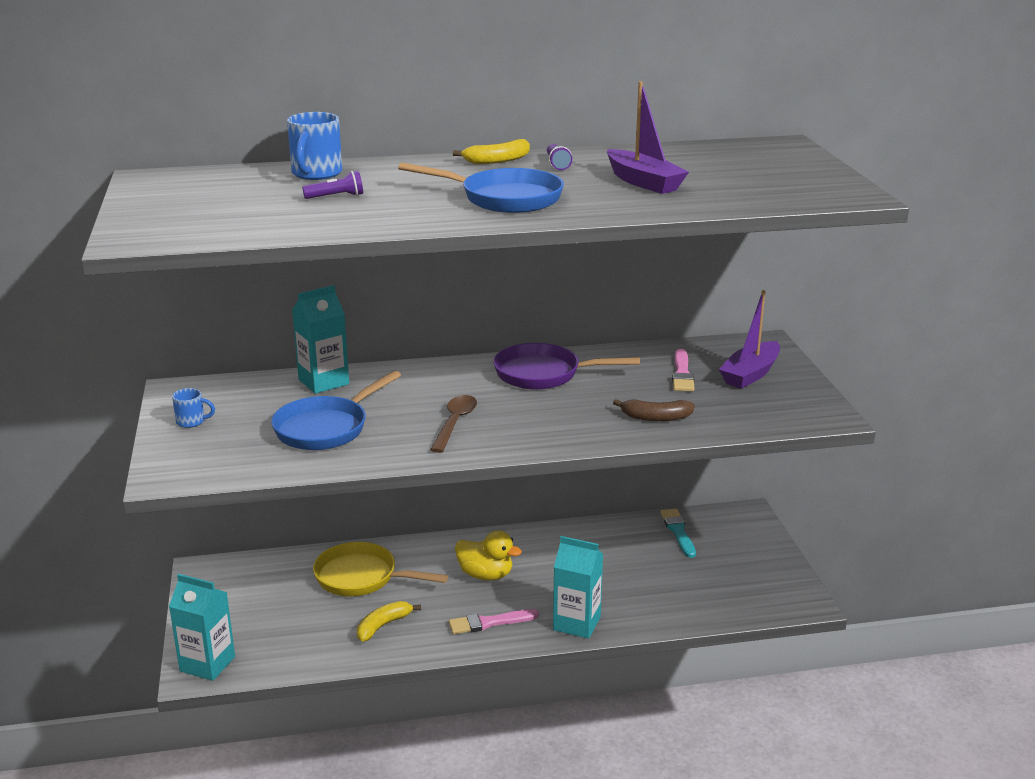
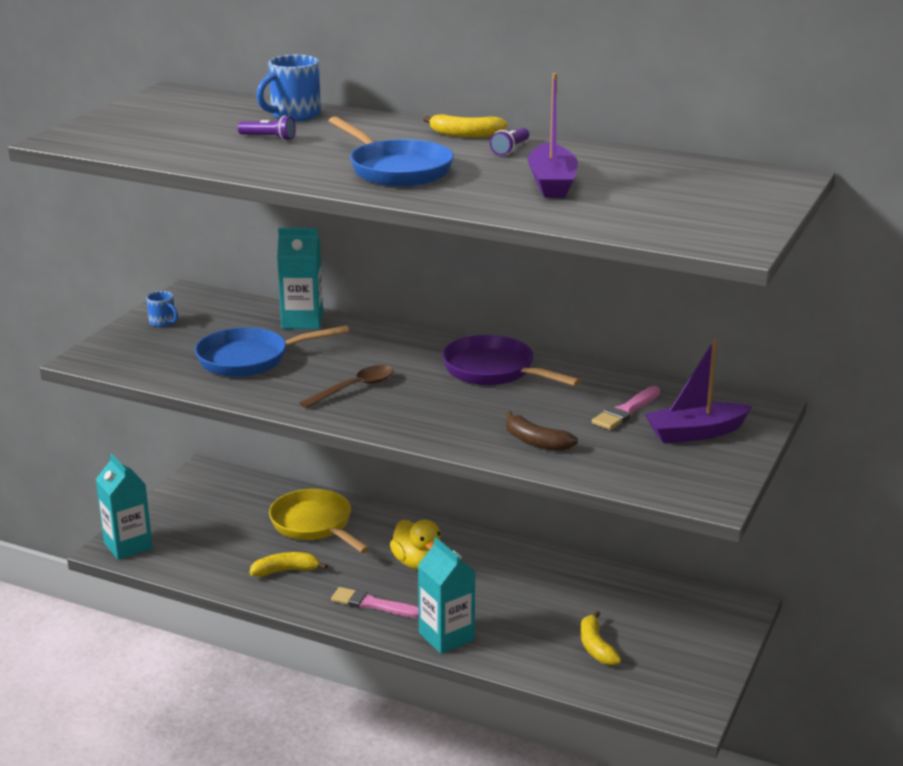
camera: 35 degrees right, 0 degrees up
(678, 531) = (645, 595): turquoise brush -> none
(690, 584) = (596, 647): none -> yellow banana

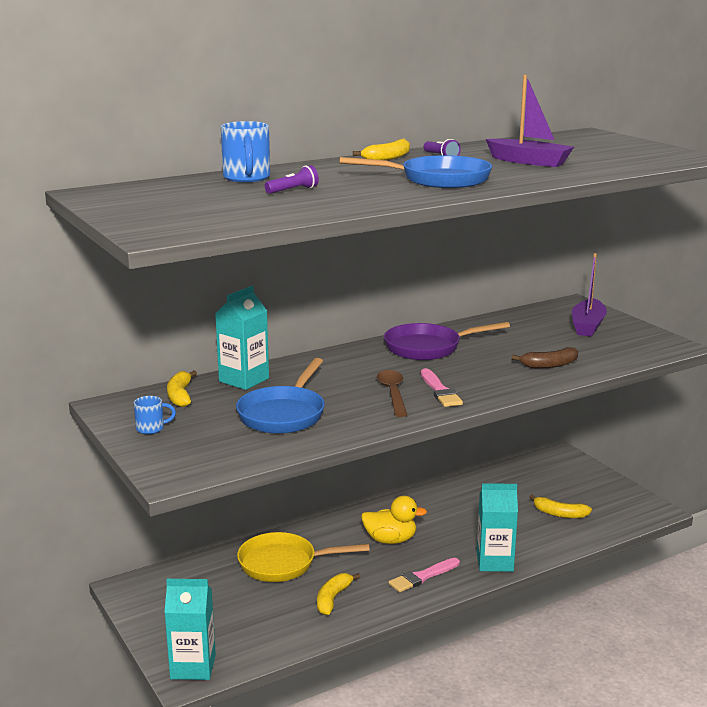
camera: 55 degrees left, 5 degrees down
(237, 310) = (180, 396): none -> yellow banana
(625, 411) = (536, 332): pink brush -> pink brush (440, 391)

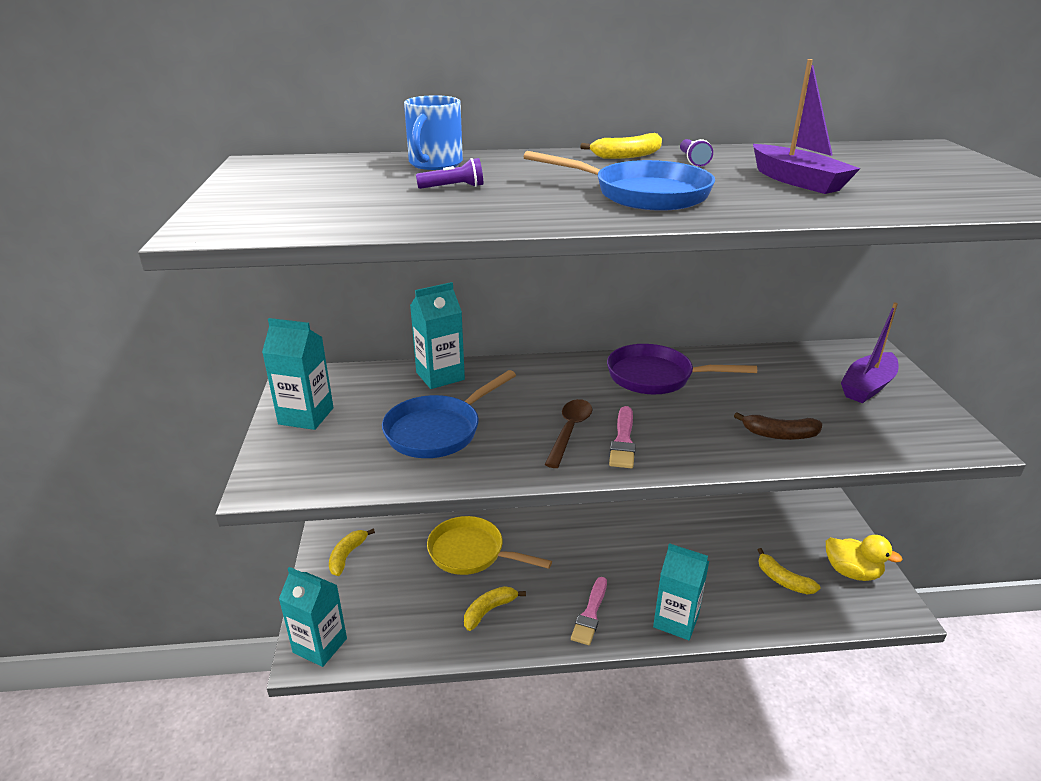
camera: 25 degrees right, 10 degrees up
(151, 428) = (306, 416): blue mug -> turquoise carton
(180, 396) = (367, 382): yellow banana -> yellow banana (347, 556)
(390, 540) = (586, 557): yellow duck -> yellow duck (851, 572)
(422, 577) = (590, 614): pink brush -> pink brush turned 60 degrees counterclockwise

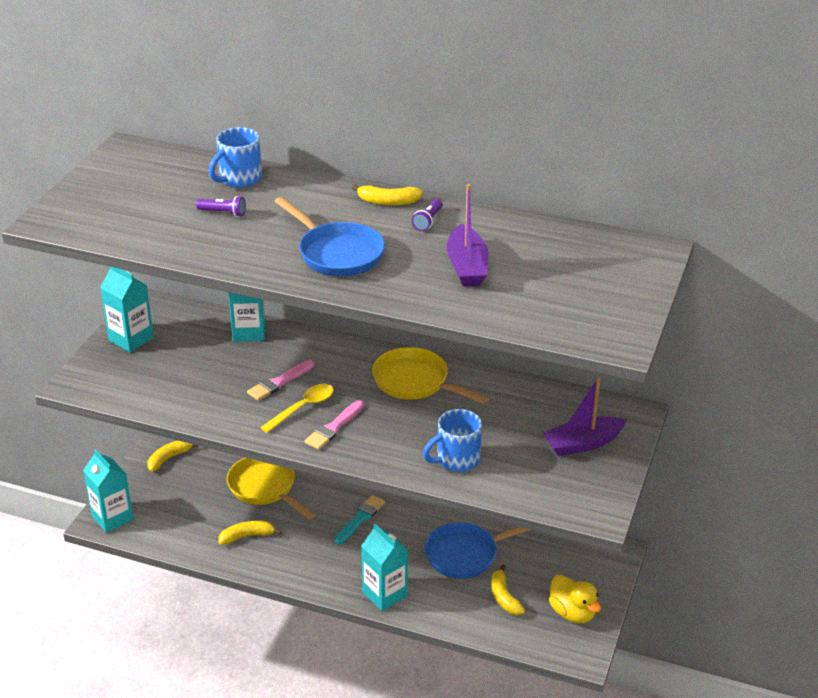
camera: 25 degrees right, 5 degrees up
(438, 431) = (211, 379): blue pan -> blue pan (466, 554)
(570, 431) = (303, 407): brown spoon -> yellow spoon
(588, 551) = (360, 518): none -> turquoise brush
(590, 614) = (322, 566): pink brush -> pink brush (279, 382)
(656, 377) = (415, 382): purple pan -> yellow pan
(779, 435) = (456, 460): brown banana -> blue mug

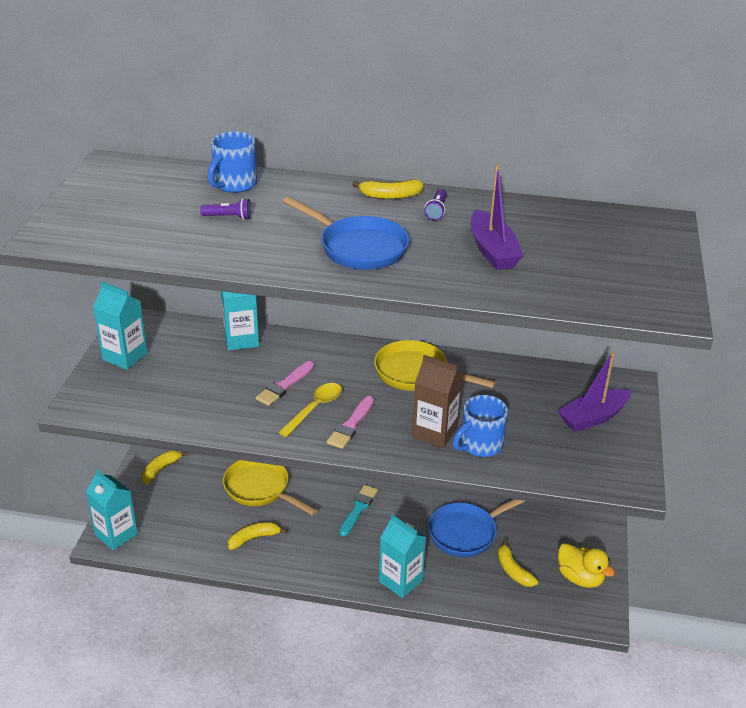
camera: 10 degrees left, 0 degrees up
(415, 443) = (434, 432): none -> brown carton

